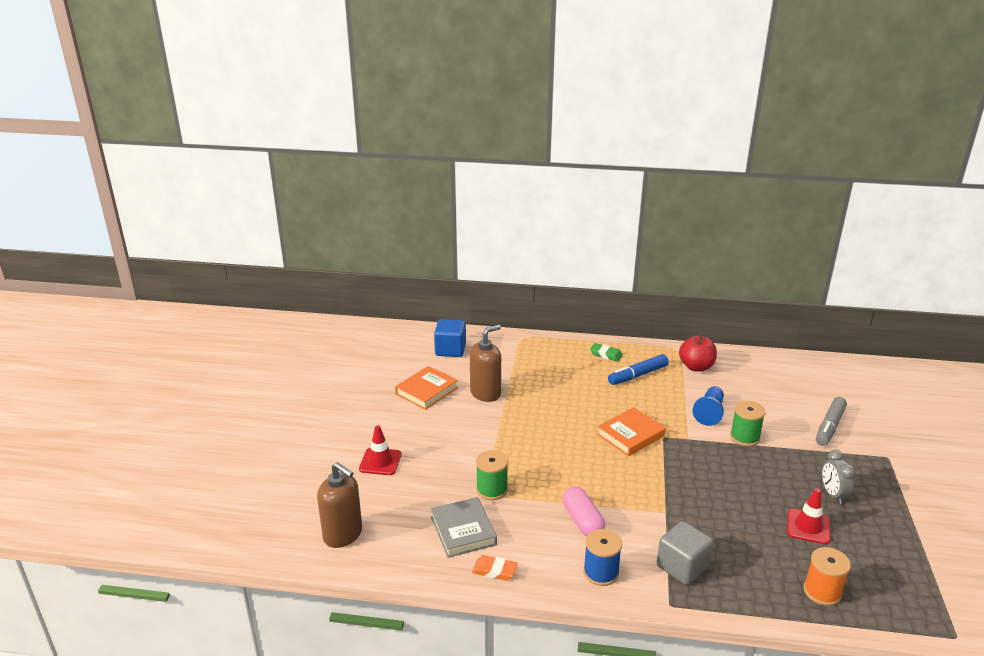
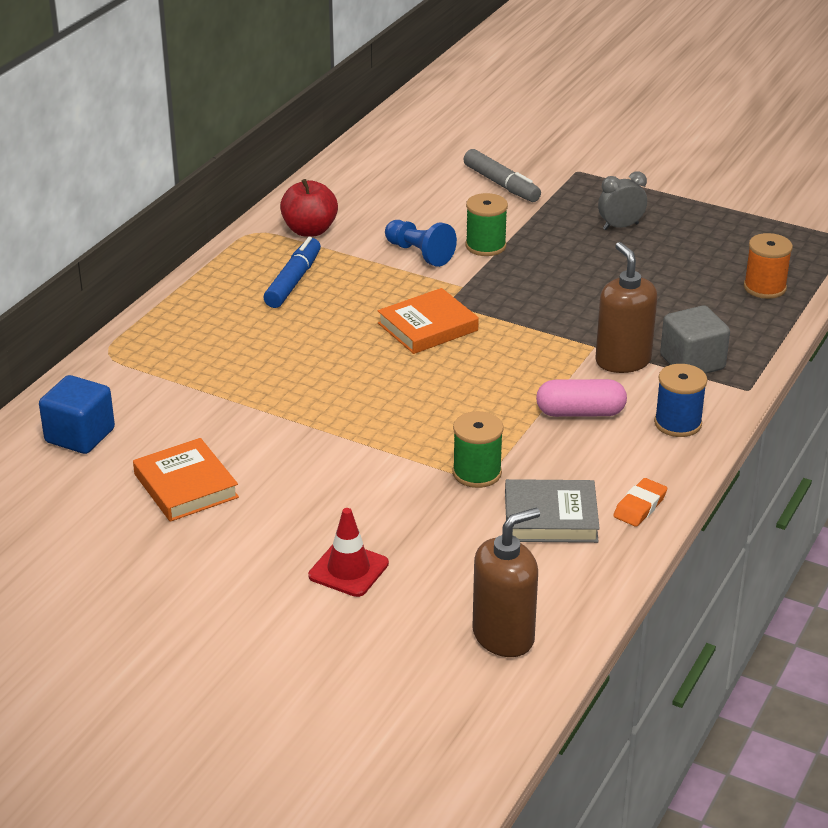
camera: 70 degrees left, 5 degrees up
(485, 393) = (237, 427): brown soap dispenser -> brown soap dispenser (622, 361)
(606, 354) = (220, 292): green eraser -> none
(630, 435) = (427, 327): orange book -> orange book turned 75 degrees clockwise
(637, 375) = (293, 281): blue marker -> blue marker turned 150 degrees counterclockwise
(808, 527) = (665, 260): red traffic cone -> none
(833, 494) = (620, 226): grey clock -> grey clock turned 150 degrees clockwise

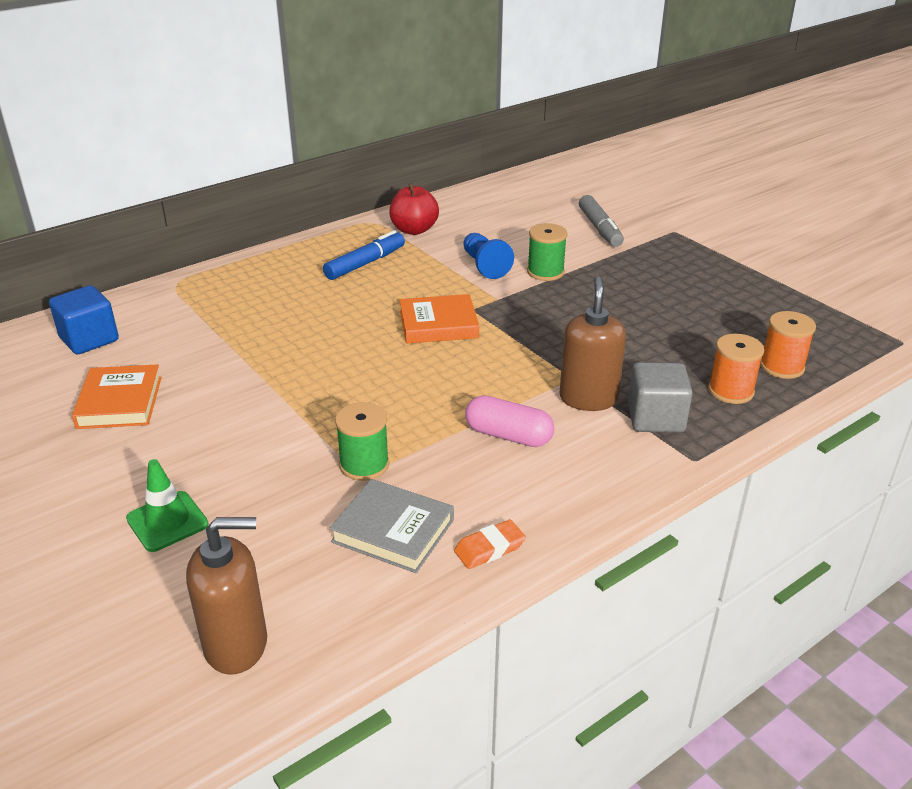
camera: 25 degrees right, 0 degrees up
(348, 570) = (167, 521): red traffic cone -> green traffic cone
(620, 226) = (679, 282): grey clock -> none
(678, 423) = (595, 473): blue spool -> none
(737, 321) = (730, 391): none -> orange spool

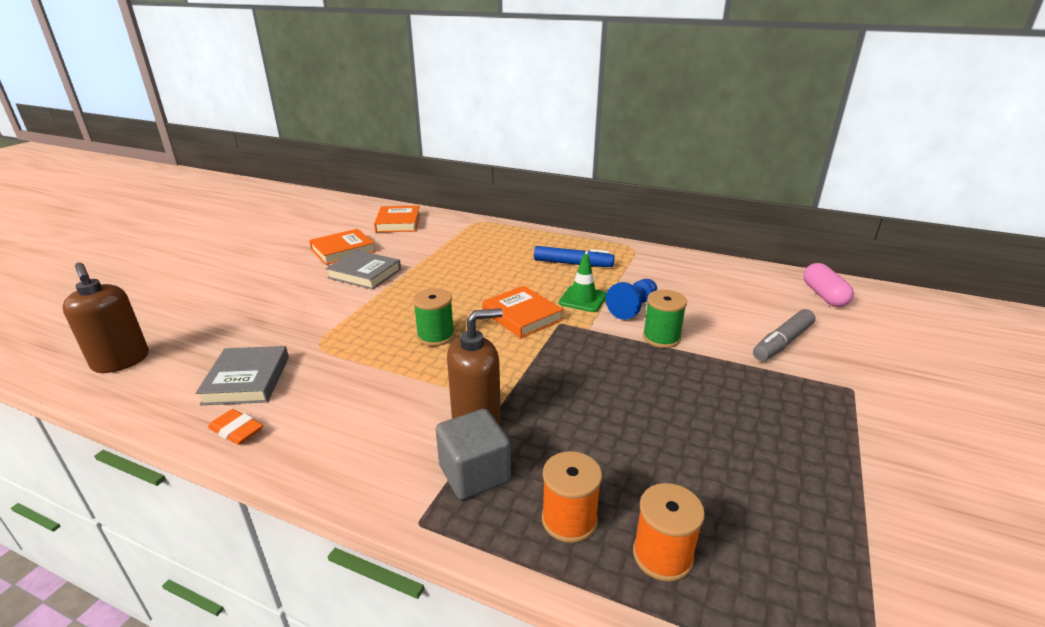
camera: 60 degrees right, 5 degrees down
(89, 339) = (398, 223): blue cube -> orange book
(167, 521) = (234, 301): green traffic cone -> green traffic cone (583, 299)
(218, 399) = (365, 274): none -> grey book
(364, 464) = (320, 344): green spool -> green spool (435, 336)
(414, 230) = (645, 265): red apple -> none
(508, 435) = (391, 394): pink capsule -> pink capsule (823, 295)

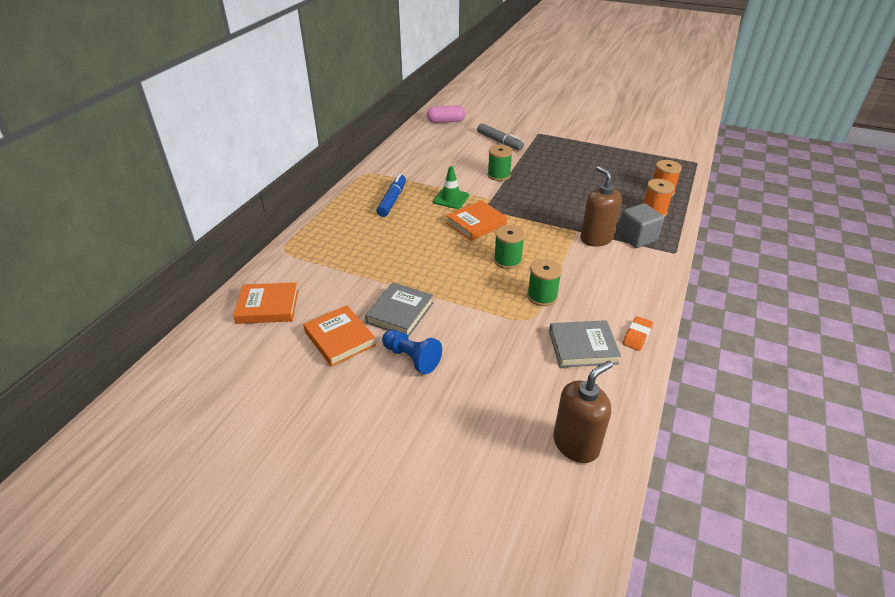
camera: 90 degrees left, 10 degrees up
(354, 357) = (542, 296): none -> green spool
(633, 307) = (462, 181): blue pawn -> blue pawn (411, 358)

